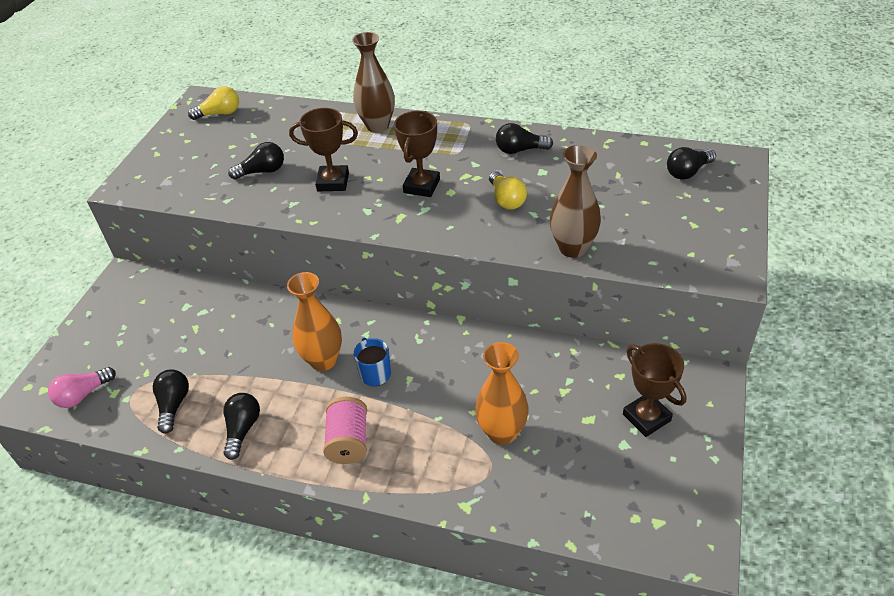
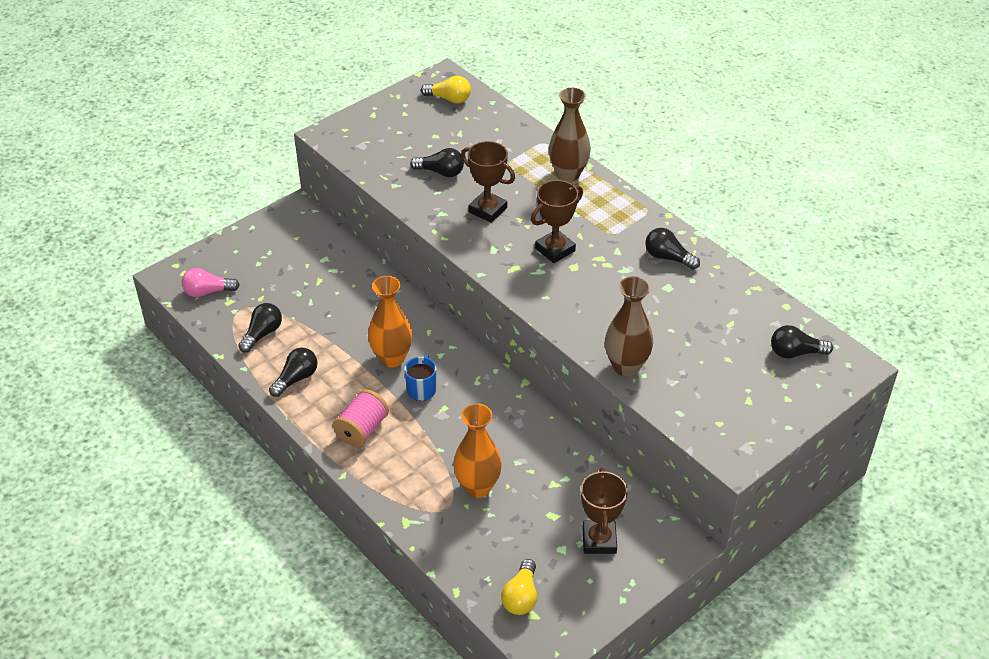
camera: 30 degrees right, 0 degrees up
(506, 199) = (613, 297): yellow light bulb -> yellow light bulb (521, 596)

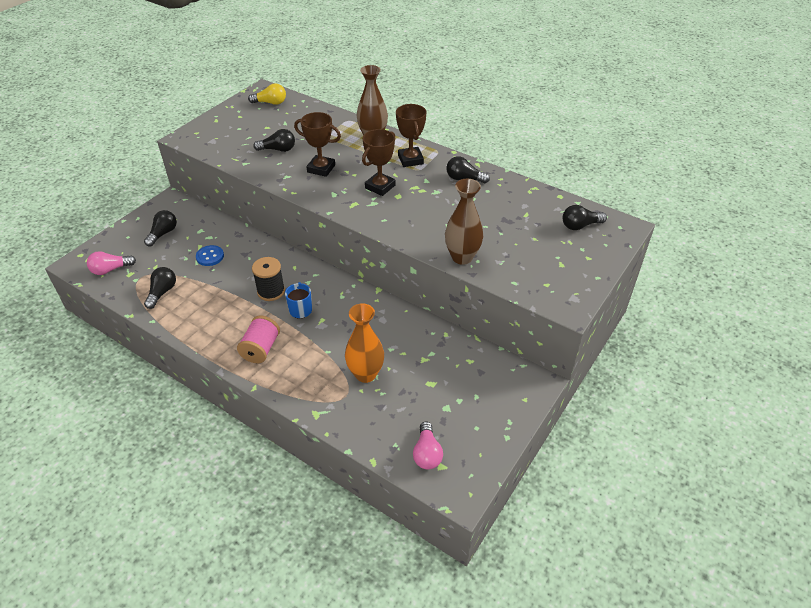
camera: 15 degrees left, 0 degrees up
(296, 379) = (197, 320): black light bulb -> black light bulb (163, 234)
(329, 297) = (210, 256): none -> blue button
(392, 358) = (271, 291): orange vase -> black spool
(521, 596) = (427, 453): yellow light bulb -> pink light bulb
(599, 540) = (473, 394): brown trophy -> brown trophy (410, 160)

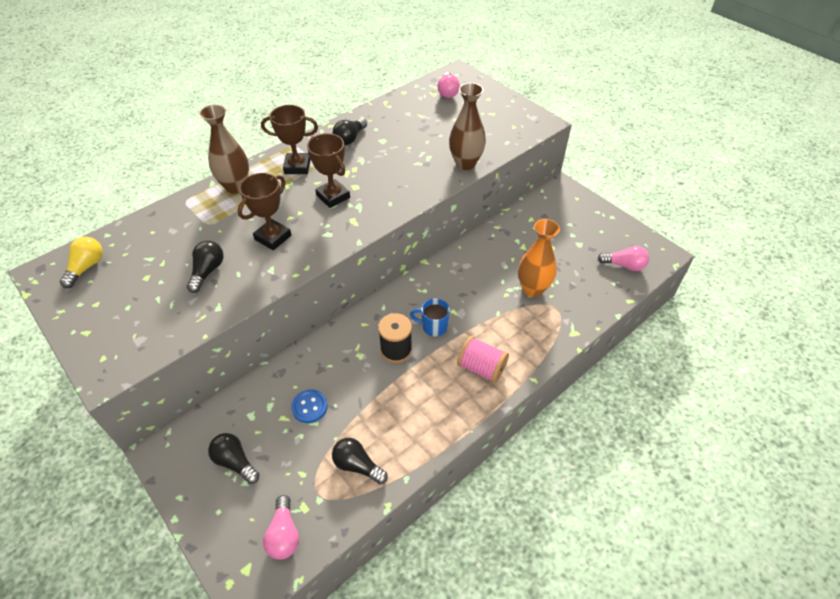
camera: 75 degrees left, 5 degrees up
(580, 226) = (447, 92): black light bulb -> pink light bulb

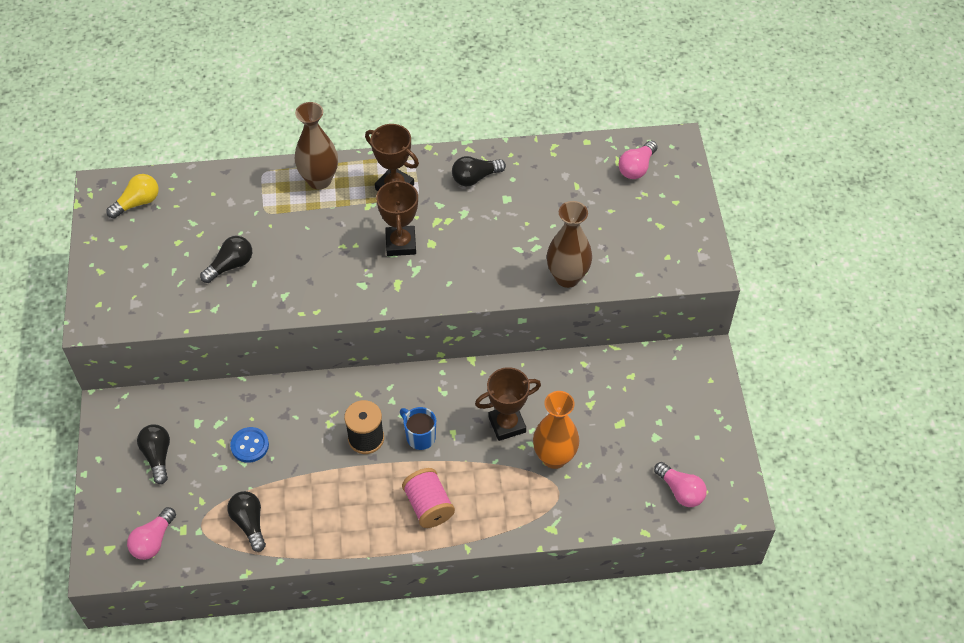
camera: 35 degrees right, 5 degrees up
(273, 237) = (311, 260): brown trophy -> brown trophy (507, 424)

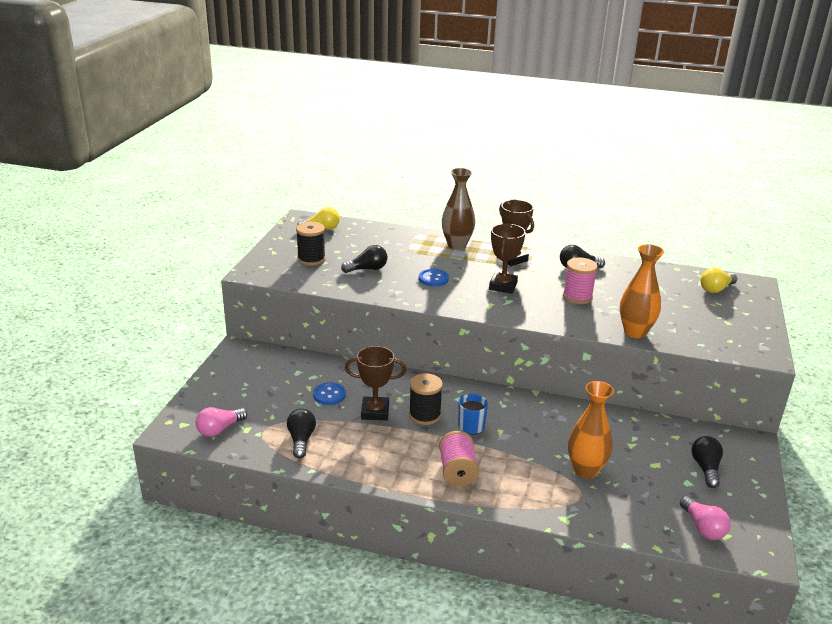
camera: 20 degrees right, 25 degrees down
(153, 269) = (311, 259): none -> black spool
(157, 456) = (256, 382): black light bulb -> black light bulb (705, 468)
(316, 258) = (433, 279): none -> blue button
(490, 235) = (577, 297): none -> pink spool
(507, 424) = (550, 438): brown trophy -> brown trophy (375, 412)
(567, 277) = (635, 332): brown vase -> orange vase
(637, 168) = (716, 289): pink light bulb -> yellow light bulb

